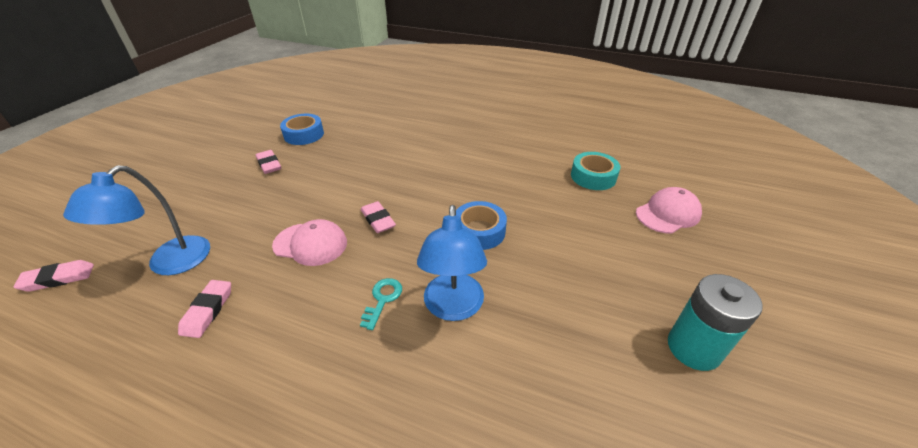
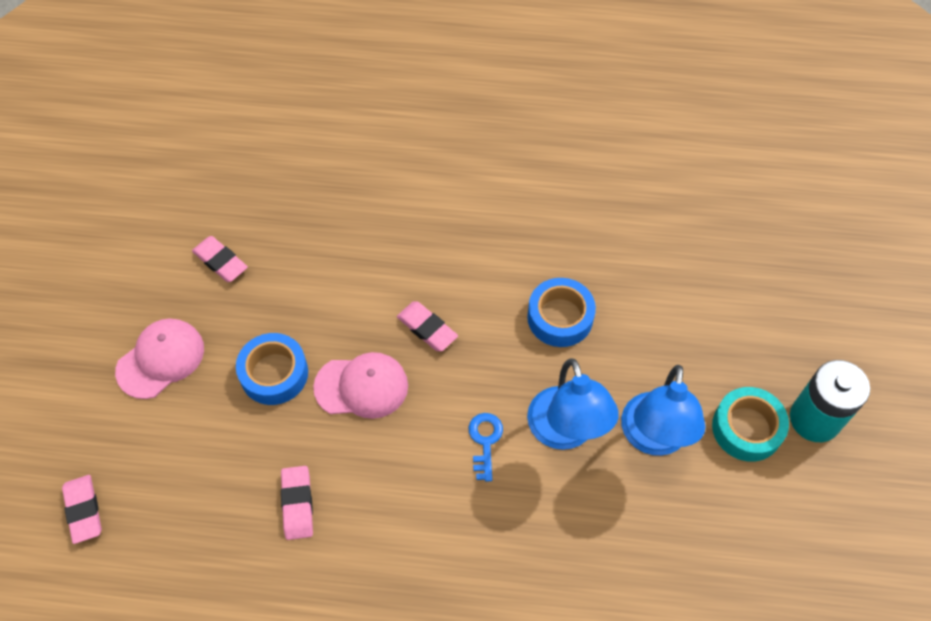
camera: 15 degrees left, 20 degrees up
(58, 278) = (83, 510): pink eraser -> pink eraser turned 75 degrees counterclockwise
(169, 264) = (205, 457): blue lamp -> blue lamp (653, 438)
(304, 135) = (234, 186): blue tape -> blue tape (274, 373)
(383, 299) = (485, 441): turquoise key -> blue key
(593, 176) = (680, 186): turquoise tape -> turquoise tape (747, 428)
(668, 213) = (780, 234): pink cap -> pink cap (161, 359)

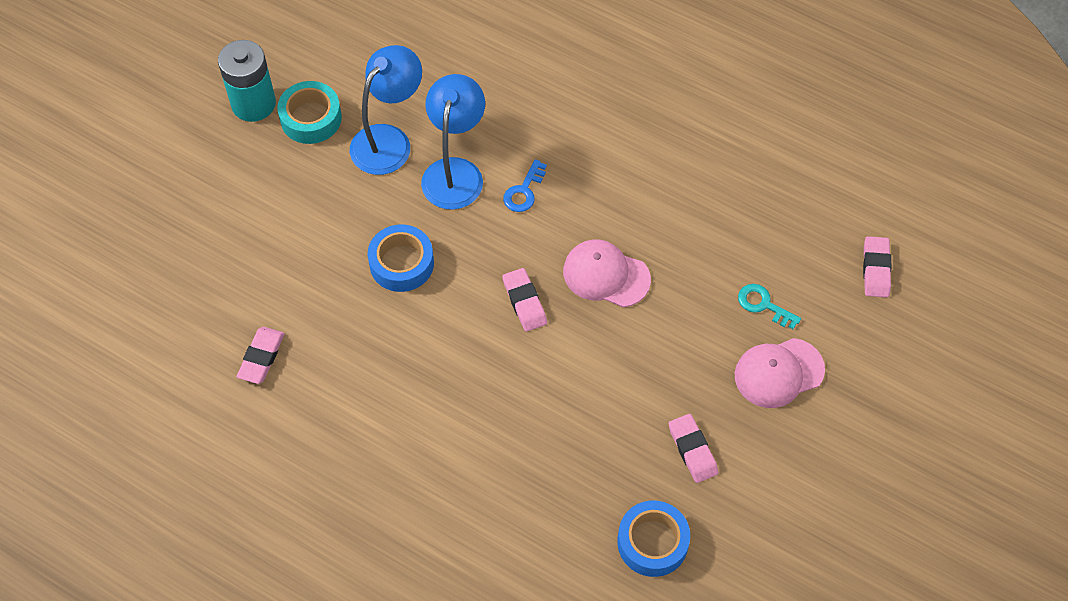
camera: 155 degrees left, 0 degrees up
(193, 421) = (763, 305): none -> turquoise key
(274, 373) = (679, 317): blue tape -> blue tape (652, 542)
(297, 504) = (697, 205): pink eraser -> pink eraser (261, 357)

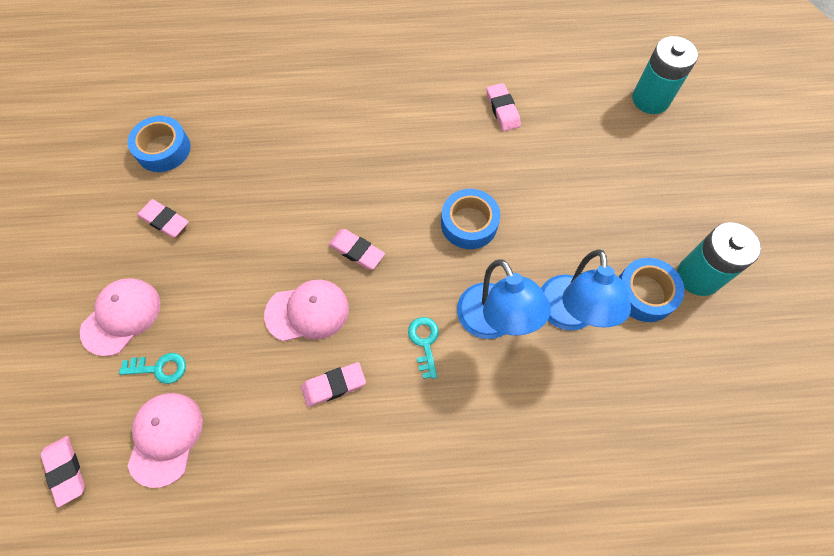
camera: 145 degrees right, 5 degrees up
(107, 272) = (650, 99): none -> turquoise battery
(311, 118) = (644, 293): turquoise tape -> blue tape
(524, 191) = (424, 342): blue key -> turquoise key
(622, 204) = (334, 385): none -> pink eraser
(783, 246) = (165, 438): none -> pink cap

